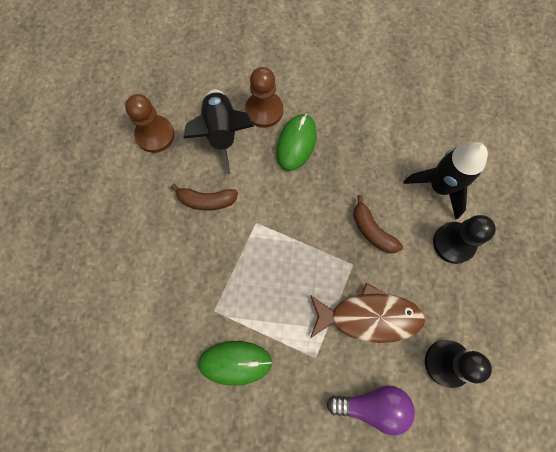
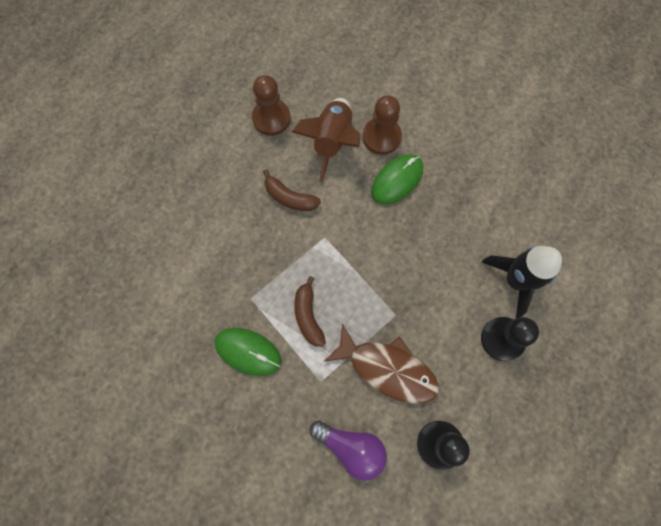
camera: 25 degrees right, 0 degrees up
(222, 133) = (332, 142): black rocket -> brown rocket
(372, 230) = (429, 292): brown banana -> brown banana (308, 316)

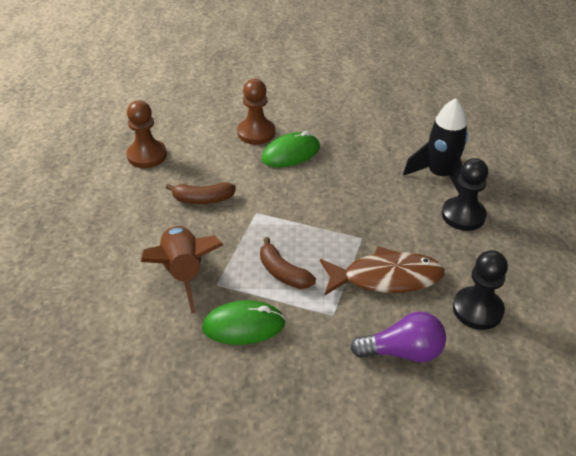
camera: 30 degrees left, 30 degrees down
(332, 142) = (215, 150): brown rocket -> brown rocket (184, 273)
(397, 180) = (291, 153): green mouse -> green mouse turned 45 degrees clockwise

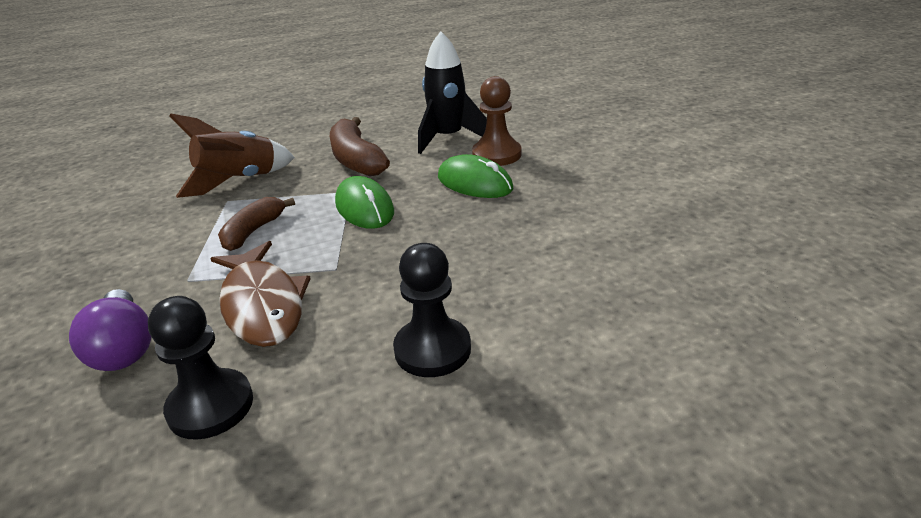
camera: 70 degrees right, 10 degrees down
(147, 155) = (409, 118): brown pawn -> none
(202, 199) = (356, 160): brown banana -> brown banana, size x1.51
(243, 325) = (167, 230): green mouse -> green mouse (365, 208)
(439, 176) = (520, 306): black rocket -> black rocket (448, 138)

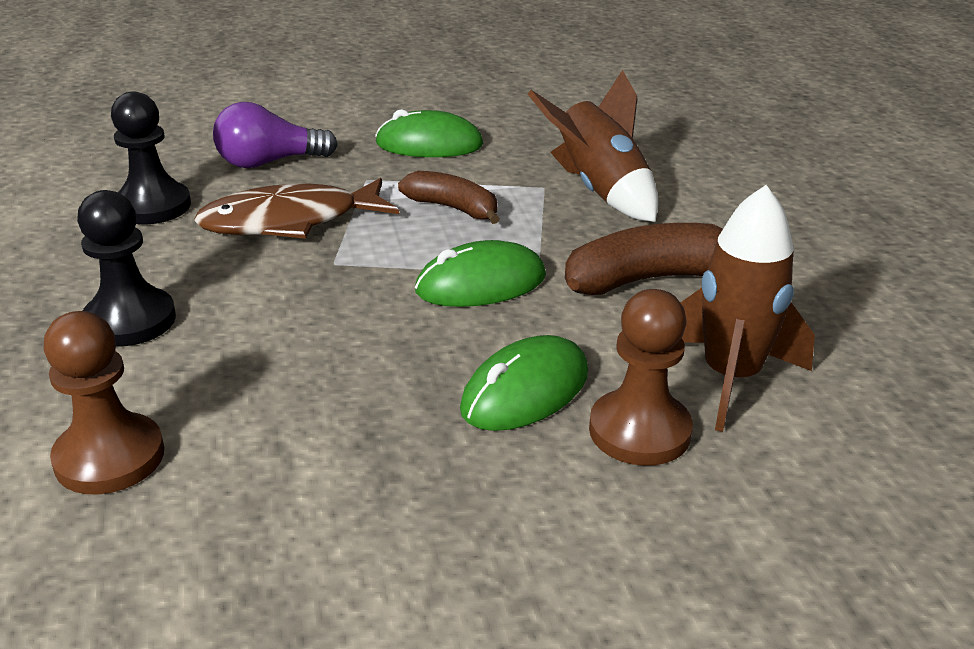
camera: 95 degrees right, 0 degrees up
(123, 259) = (429, 144): none -> green mouse
(448, 138) = (730, 378): black rocket -> brown rocket
(593, 305) = (109, 457): none -> brown pawn

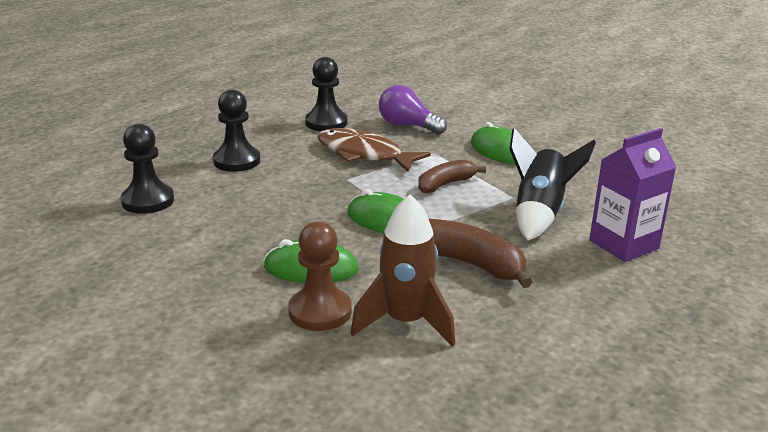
camera: 50 degrees right, 5 degrees down
(109, 457) = (148, 201): brown pawn -> black pawn
(453, 208) = (445, 184): brown banana -> brown banana turned 120 degrees counterclockwise
(599, 191) = (539, 214): brown rocket -> black rocket
(717, 182) = (623, 244): none -> purple carton

